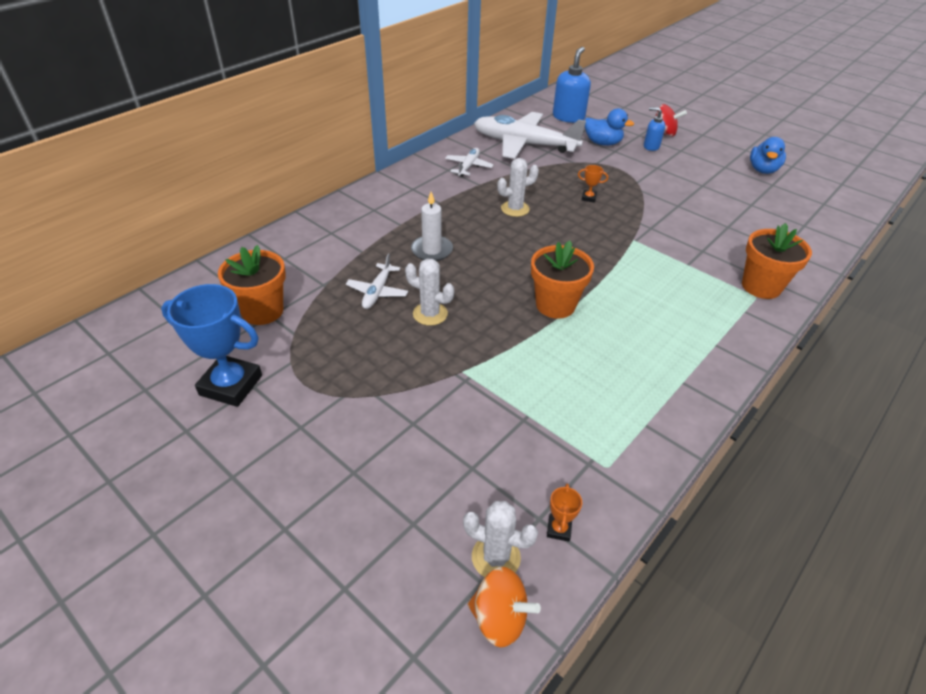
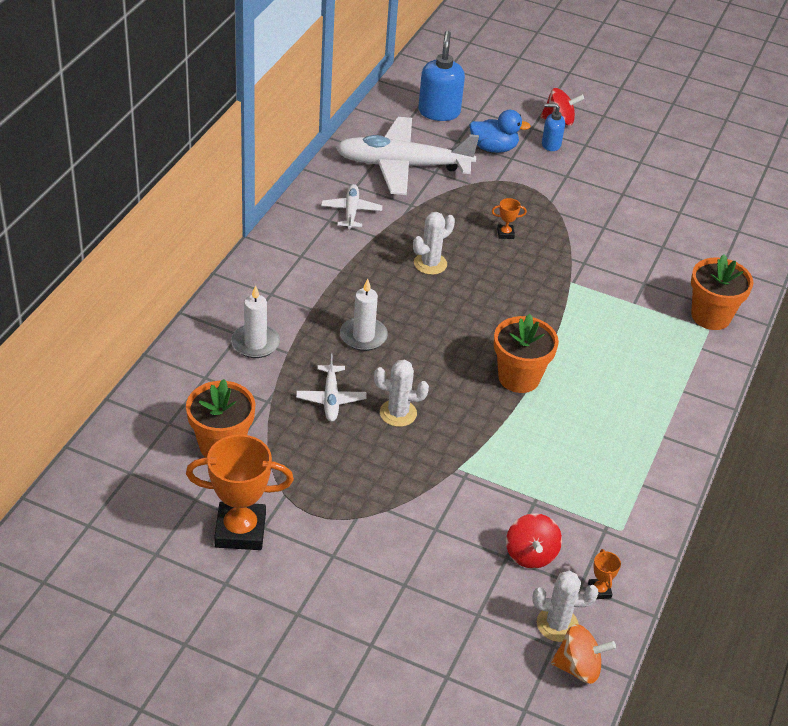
camera: 20 degrees left, 0 degrees up
(231, 385) = (240, 531): blue trophy -> orange trophy
(340, 241) = (255, 343): none -> white candle
(498, 471) = (530, 554): none -> red spinning top
(762, 170) = (681, 160): blue duck -> none

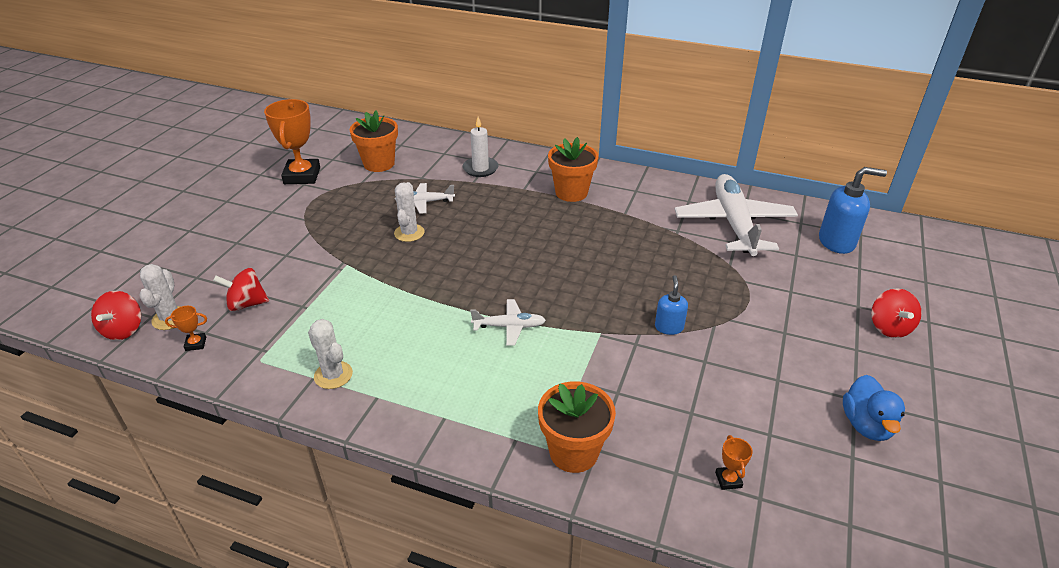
camera: 90 degrees right, 5 degrees down
(351, 211) = (652, 200): white plane -> white plane (509, 326)
(363, 336) = (496, 213): white candle -> none
(430, 264) = (597, 243): white cactus -> white cactus (333, 375)
(493, 148) = (800, 278): blue duck -> blue duck (866, 425)
(505, 233) = (660, 287): orange trophy -> orange trophy (728, 480)
(519, 377) = (454, 297): orange flower pot -> orange flower pot (571, 192)
(550, 144) = (836, 320): blue soap dispenser -> blue soap dispenser (669, 327)
(578, 667) = (124, 329): orange spinning top -> red spinning top

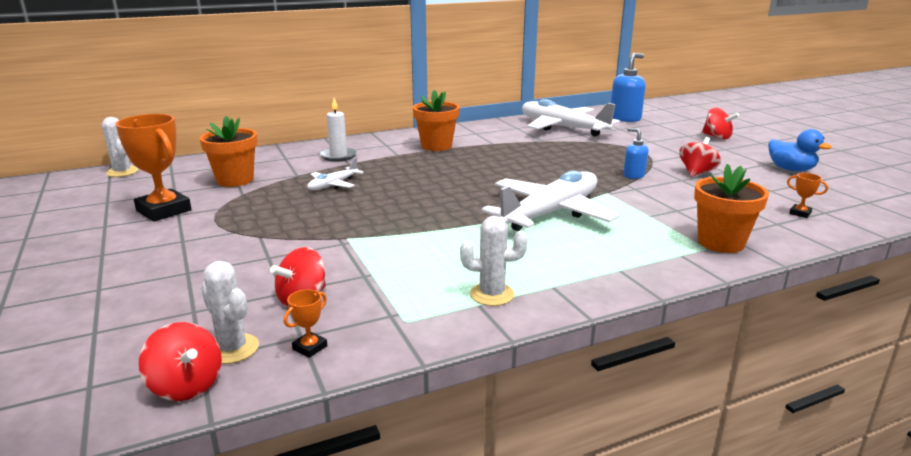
camera: 45 degrees left, 15 degrees down
(409, 233) = (360, 203): white cactus -> white cactus (122, 172)
(509, 326) = (550, 213): white plane -> white plane, size x2.14
(742, 362) = (696, 172): none -> red spinning top

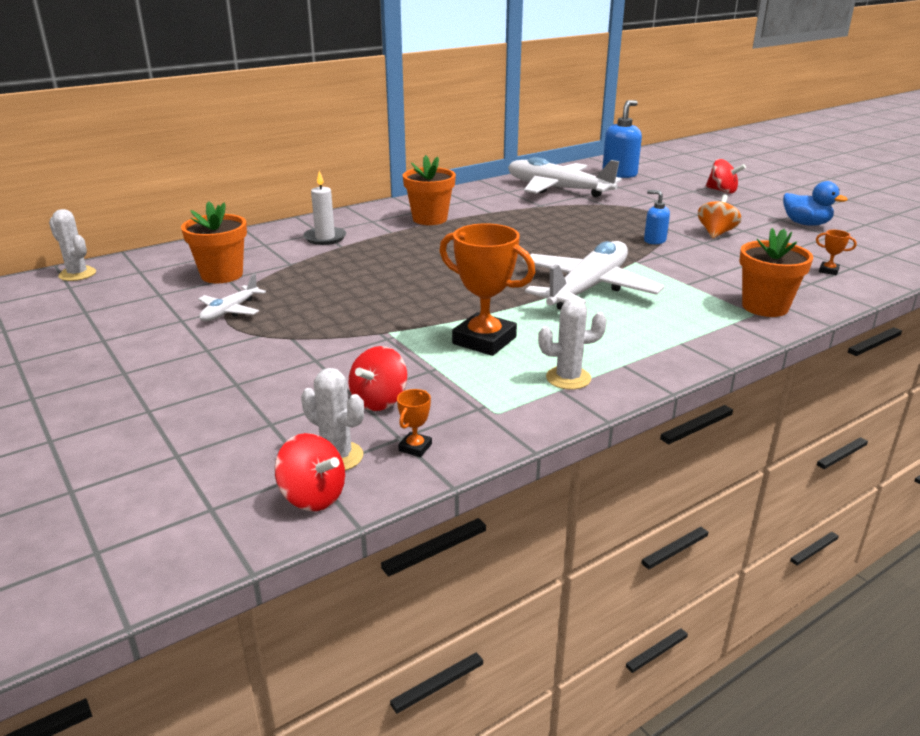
camera: 10 degrees left, 5 degrees up
(164, 210) = (161, 317): orange trophy -> orange trophy (484, 340)
(333, 185) = (339, 273): white plane -> white plane (230, 311)
(696, 172) = (716, 233): red spinning top -> orange spinning top

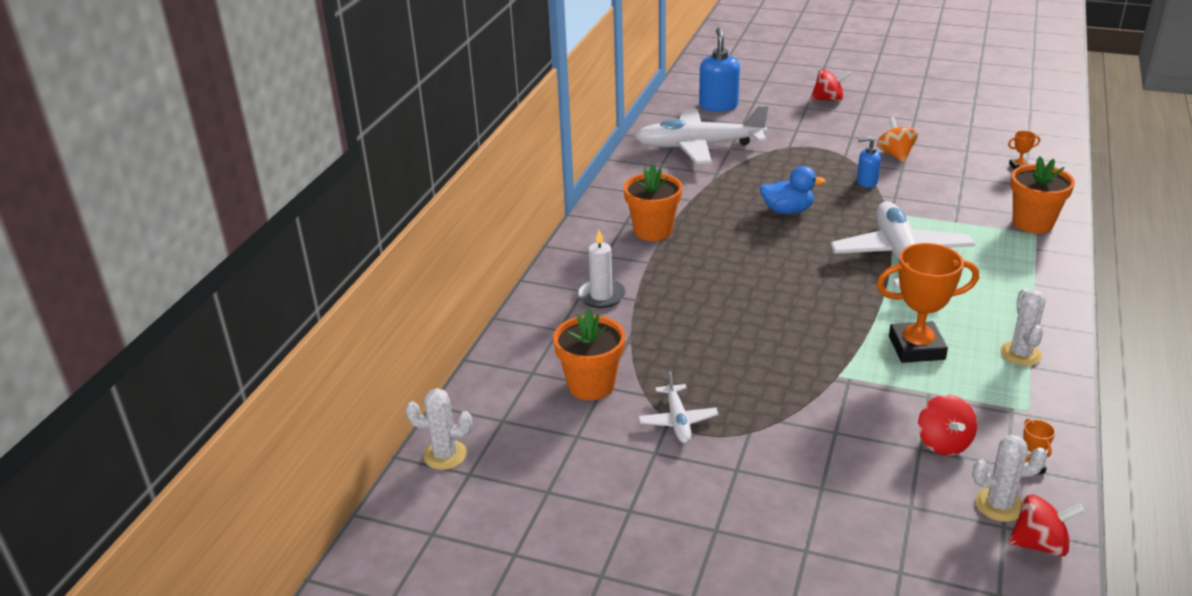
camera: 35 degrees left, 5 degrees up
(568, 378) = (1020, 354): white cactus -> white cactus turned 45 degrees counterclockwise
(806, 224) = (938, 118): blue duck -> blue duck (787, 211)

